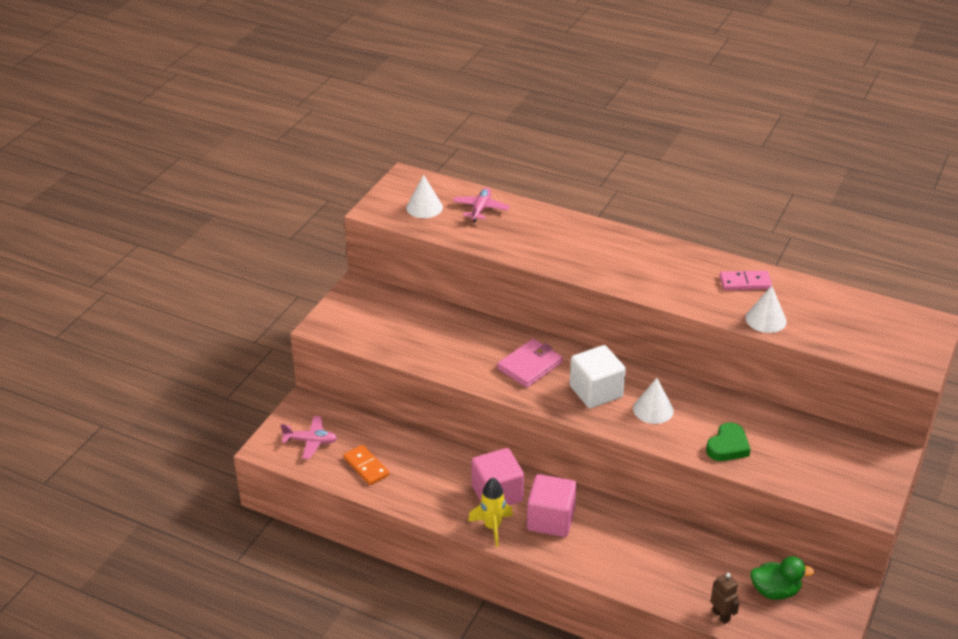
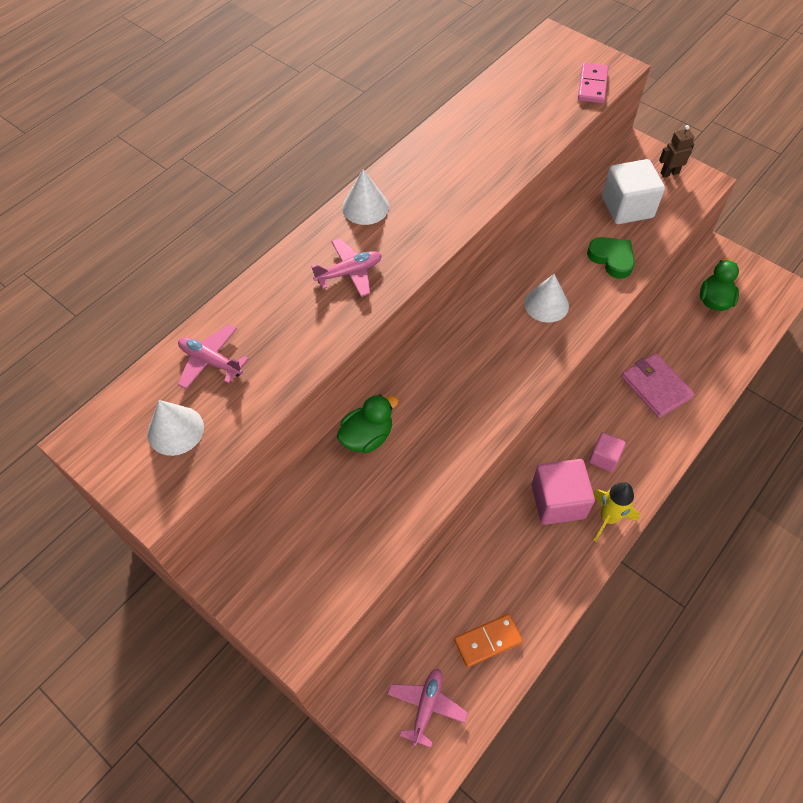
camera: 75 degrees left, 20 degrees up
(483, 330) = (367, 437): none -> green duck
(530, 366) = (447, 401): pink wallet -> pink wallet (656, 387)
(550, 520) = (604, 458): pink cube -> pink cube, size x0.56
(582, 252) = (349, 272): none -> pink plane
(596, 391) = (507, 347): white cube -> white cube (627, 207)
(721, 615) = (741, 348): brown robot -> brown robot (669, 173)
(745, 282) = (454, 146): pink domino -> pink domino (592, 85)
(765, 319) = (520, 148): white cone -> white cone (365, 207)

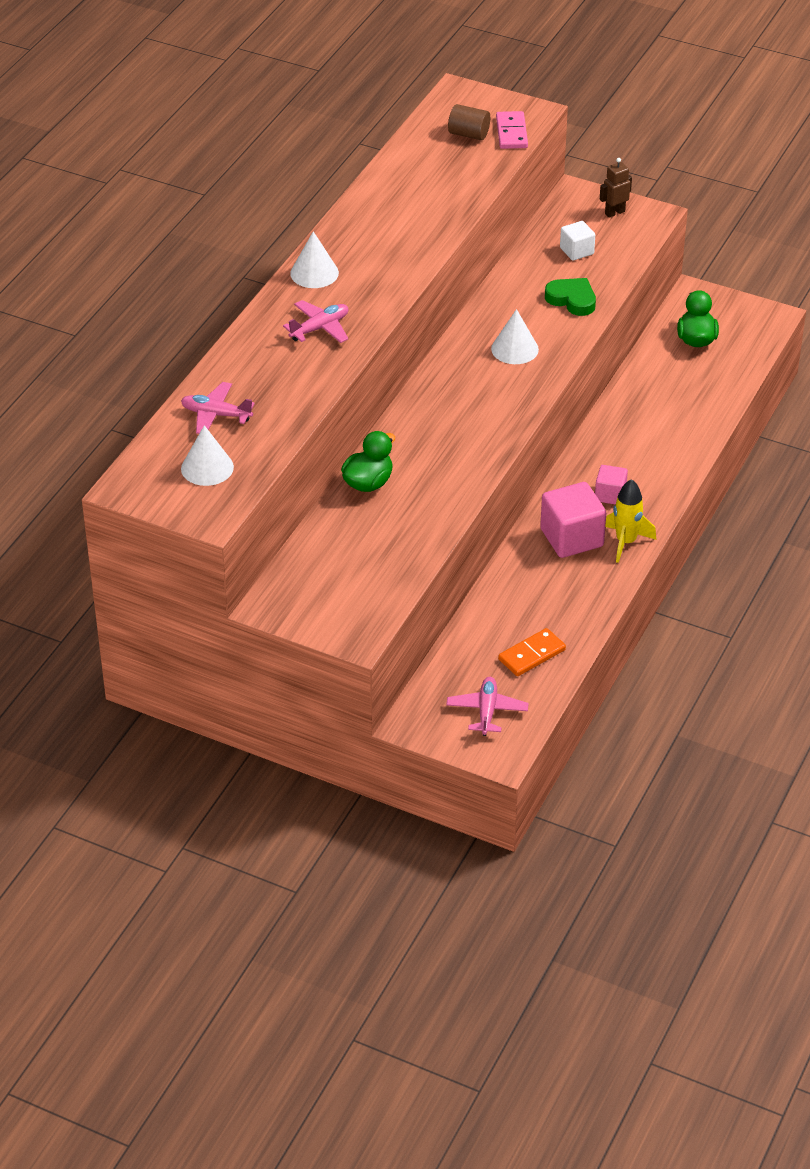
camera: 15 degrees left, 15 degrees down
(552, 81) = (469, 134): none -> brown cylinder
(627, 207) = (576, 251): white cube -> white cube, size x0.56
(656, 387) = (650, 426): pink wallet -> none

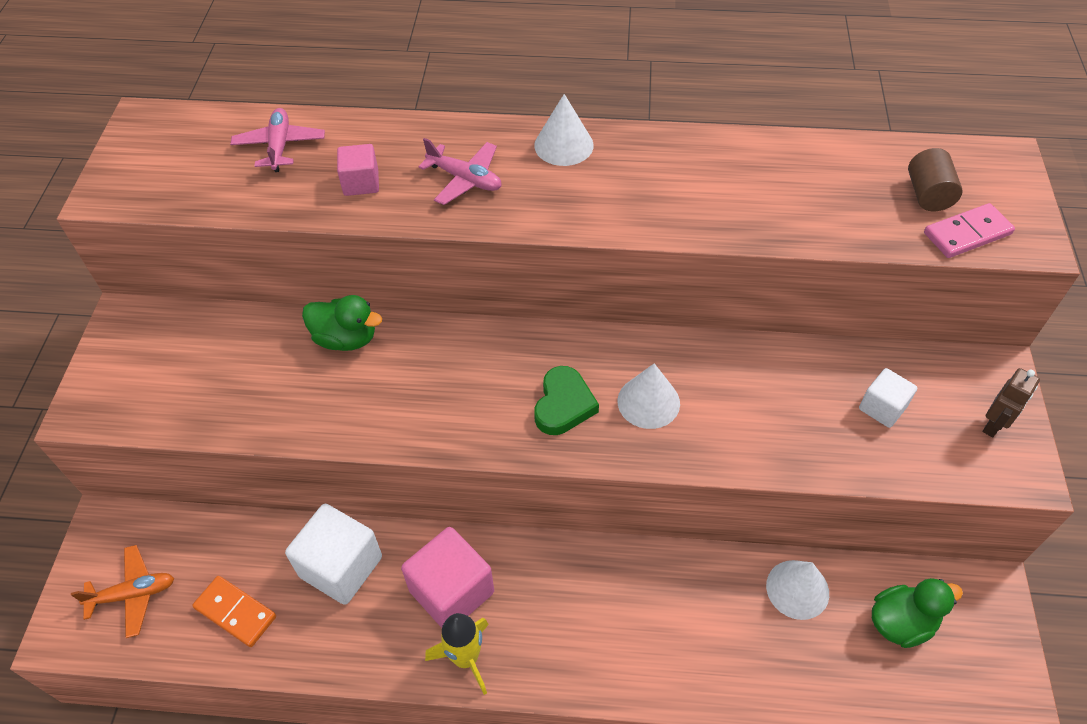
camera: 70 degrees right, 10 degrees up
(207, 468) = (188, 166): white cone -> white cone (797, 589)
(487, 711) = (133, 594): pink plane -> orange plane
(522, 591) = (341, 567): none -> white cube
(572, 300) = (780, 433): green heart -> green heart (563, 405)
(610, 495) = (546, 611): pink cube -> pink cube (361, 183)
(614, 212) = (993, 425): brown robot -> brown robot turned 90 degrees clockwise

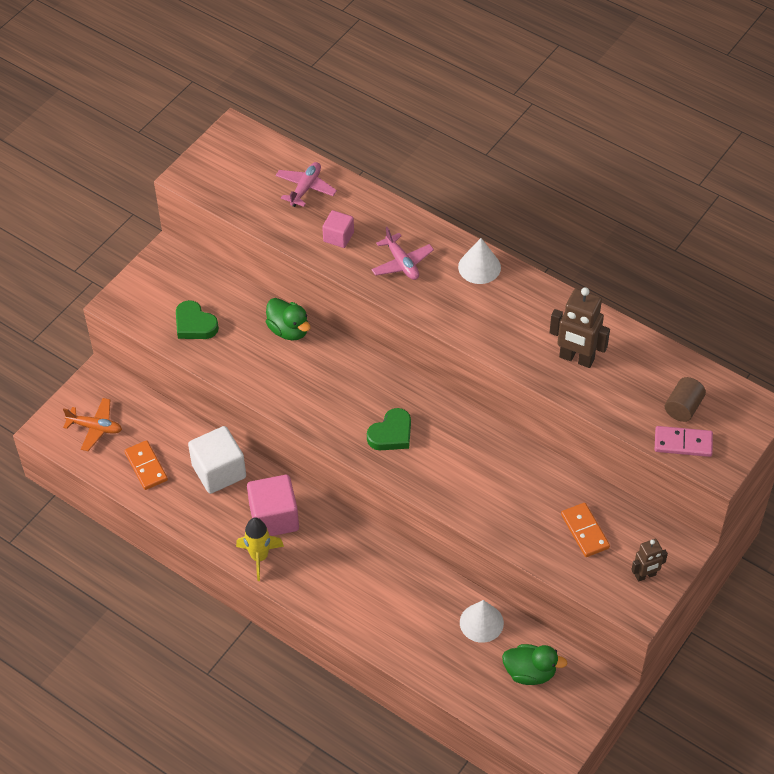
camera: 30 degrees right, 0 degrees up
(212, 388) = (195, 324): none -> green heart
(648, 402) = (443, 457): white cone -> none
(762, 195) = (576, 358): none -> brown robot
(882, 408) = (585, 531): white cube -> orange domino

